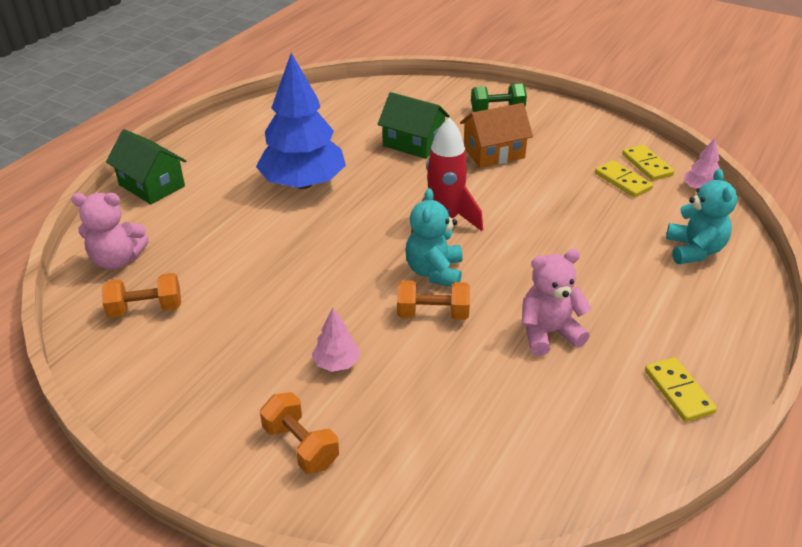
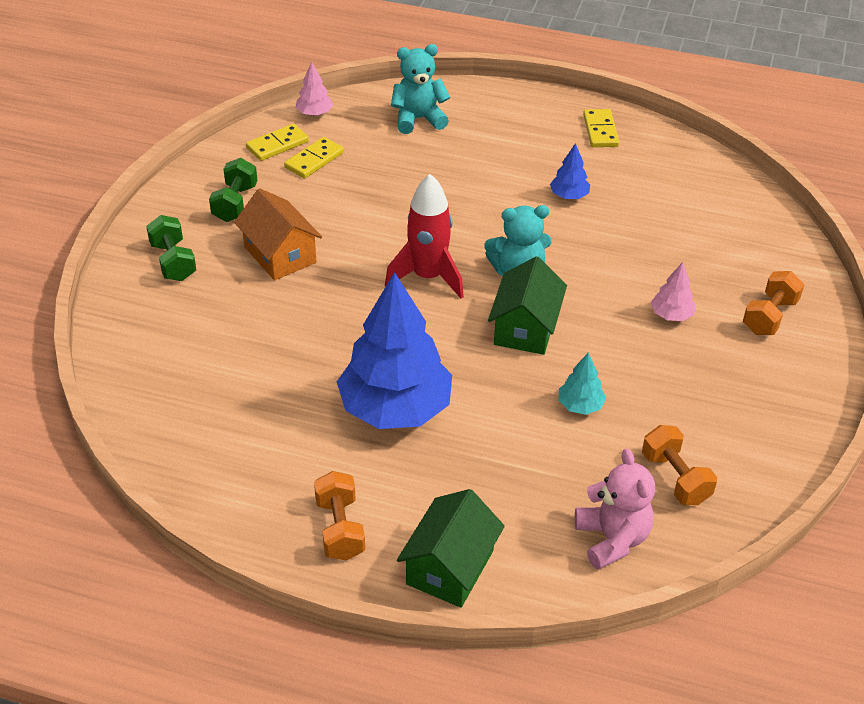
camera: 105 degrees left, 5 degrees up
(254, 274) = (580, 405): none -> turquoise tree
(413, 143) = (274, 325): green house -> green house (525, 328)
(432, 314) = (578, 265): orange dumbbell -> orange dumbbell (340, 528)
(548, 333) = (569, 196): pink teddy bear -> blue tree
(564, 139) = (235, 203): none -> green dumbbell
(678, 391) = (600, 131): yellow domino -> yellow domino turned 60 degrees counterclockwise

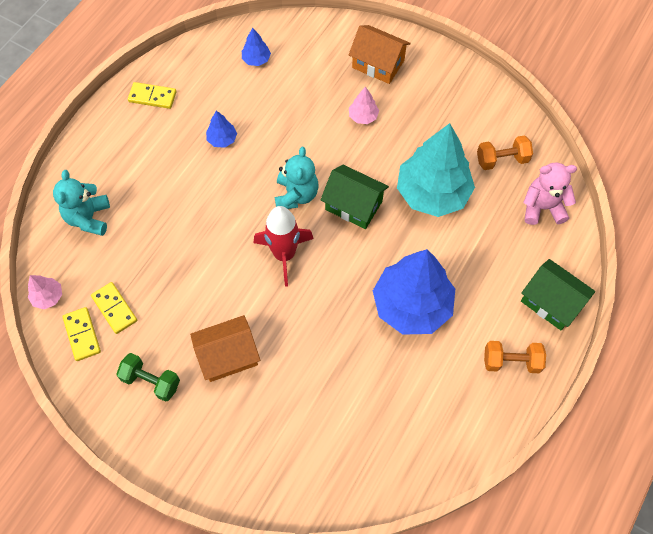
camera: 75 degrees left, 20 degrees up
(173, 262) = (212, 441): green dumbbell -> none
(580, 405) = (432, 193): turquoise tree -> turquoise tree, size x2.38
(705, 202) = (256, 59): none -> blue tree
(769, 316) = (378, 64): orange dumbbell -> orange house

